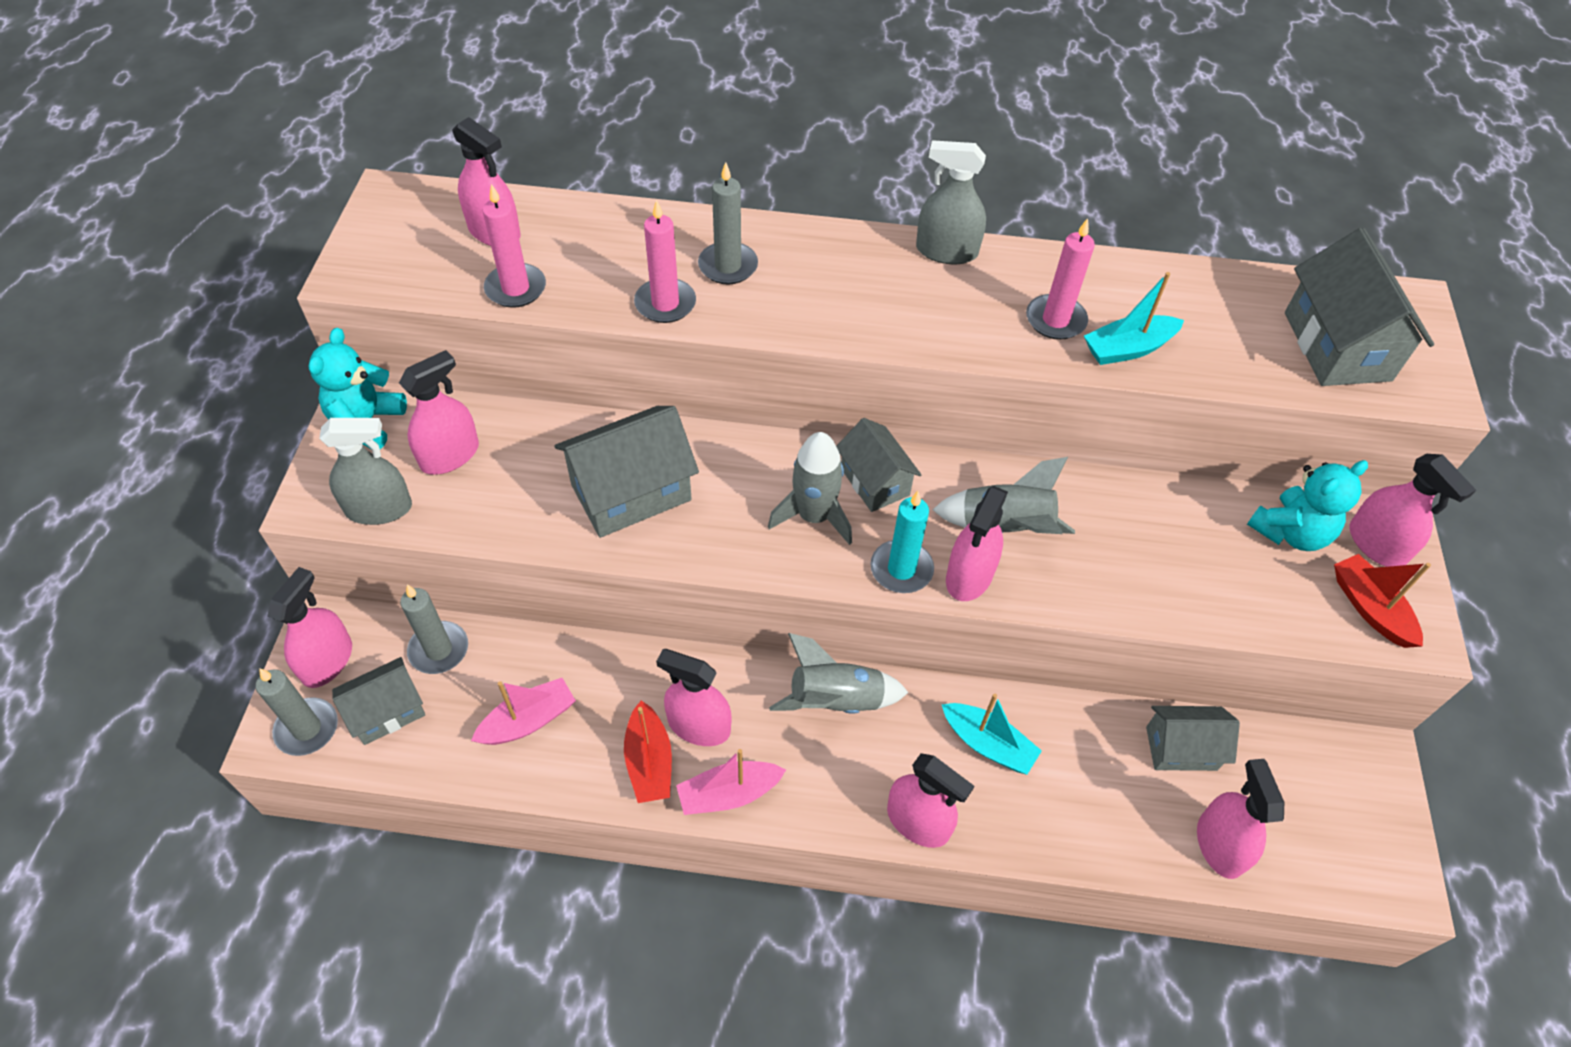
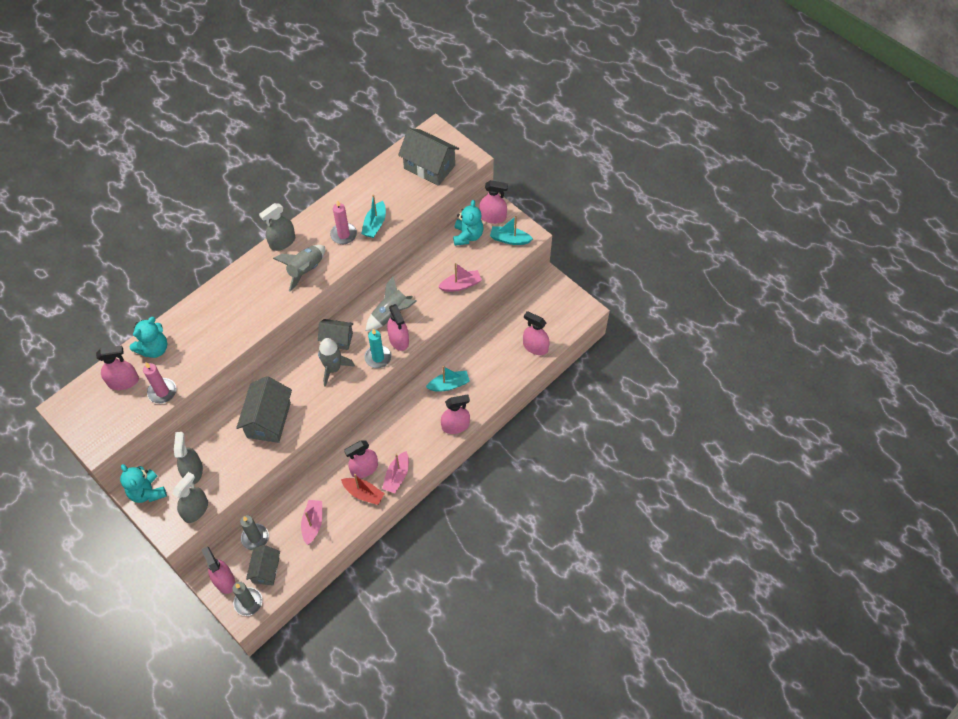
camera: 50 degrees left, 5 degrees up
(450, 455) = (193, 471): pink spray bottle -> grey spray bottle
(587, 229) = (154, 349): none -> turquoise teddy bear
(665, 303) = (219, 347): pink candle -> none
(728, 266) = (221, 315): grey candle -> none
(835, 700) = (393, 419): grey rocket -> grey rocket (305, 270)
(1181, 748) = (499, 330): grey house -> none
(1184, 596) = (461, 285): none -> pink boat
(1370, 608) = (509, 239): red boat -> turquoise boat

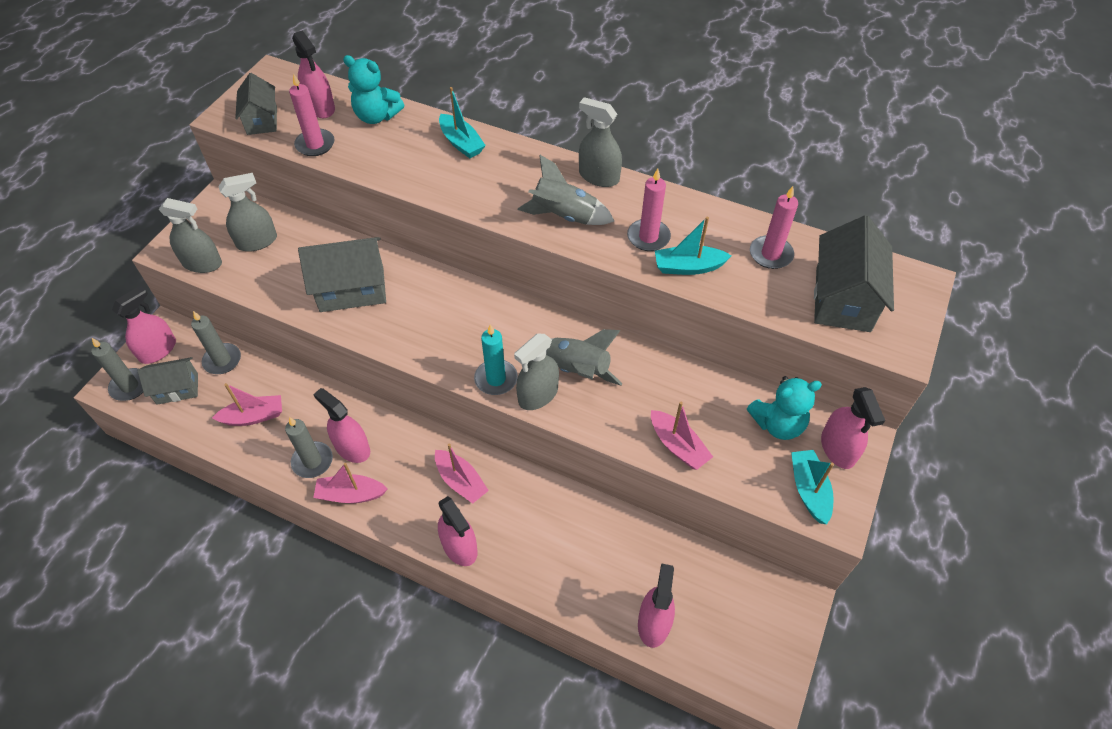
camera: 70 degrees right, 5 degrees down
(147, 492) = (220, 211): turquoise teddy bear -> none
(333, 368) = (457, 332): grey rocket -> none
(337, 339) = (507, 319): grey house -> grey house (262, 120)
(363, 493) = (312, 461): red boat -> grey candle
(385, 184) = (770, 254): none -> pink candle
(399, 339) = (538, 395): pink spray bottle -> grey spray bottle
(414, 414) = (461, 481): none -> pink boat
(449, 385) = (528, 512): turquoise boat -> turquoise boat (461, 143)

